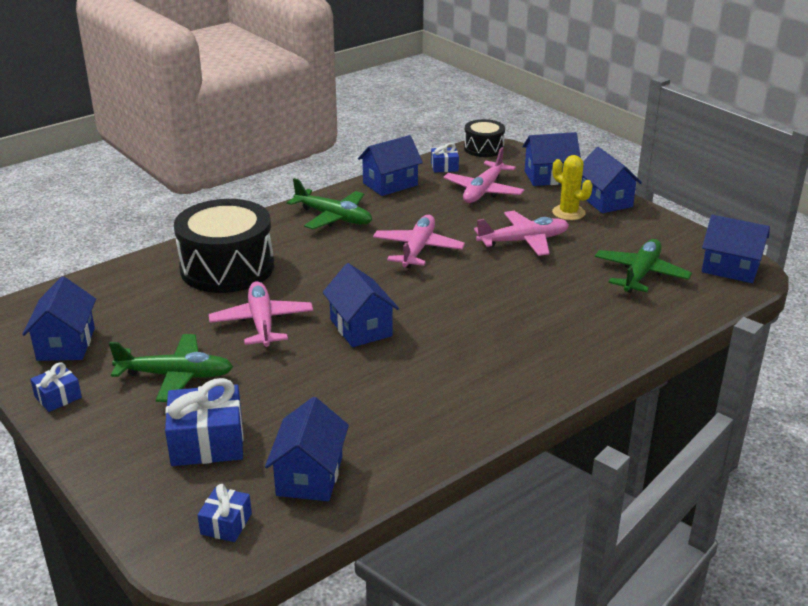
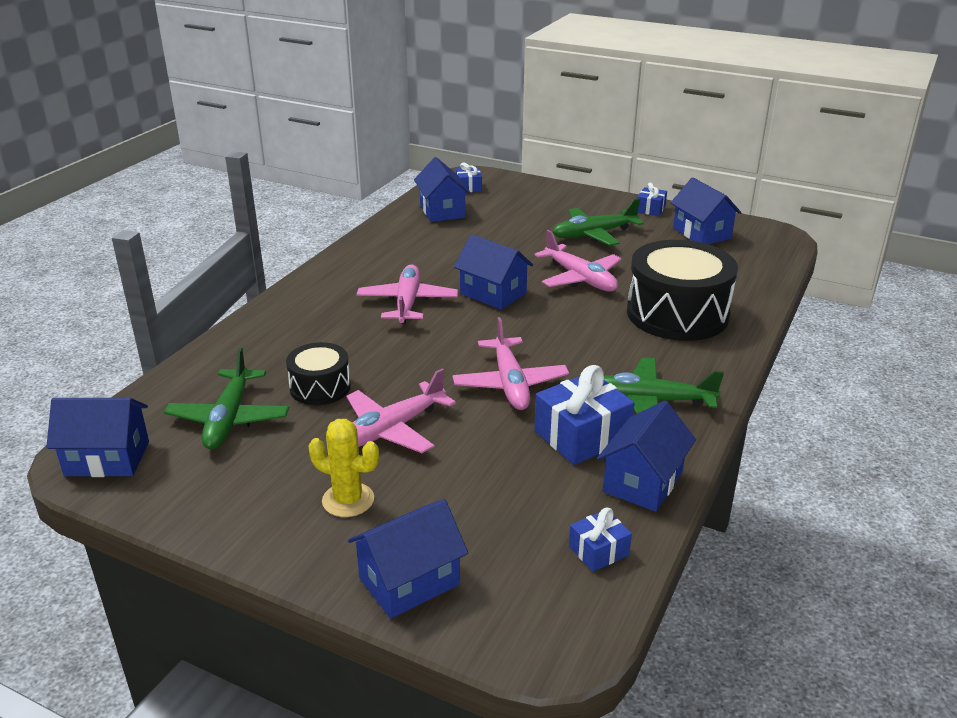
camera: 155 degrees right, 0 degrees up
(207, 442) = (523, 211): blue gift -> blue gift (582, 436)
(483, 148) = (572, 635): black drum -> black drum (320, 387)
(483, 191) = (498, 510): pink plane -> pink plane (407, 303)
(605, 200) = (296, 546): blue house -> none

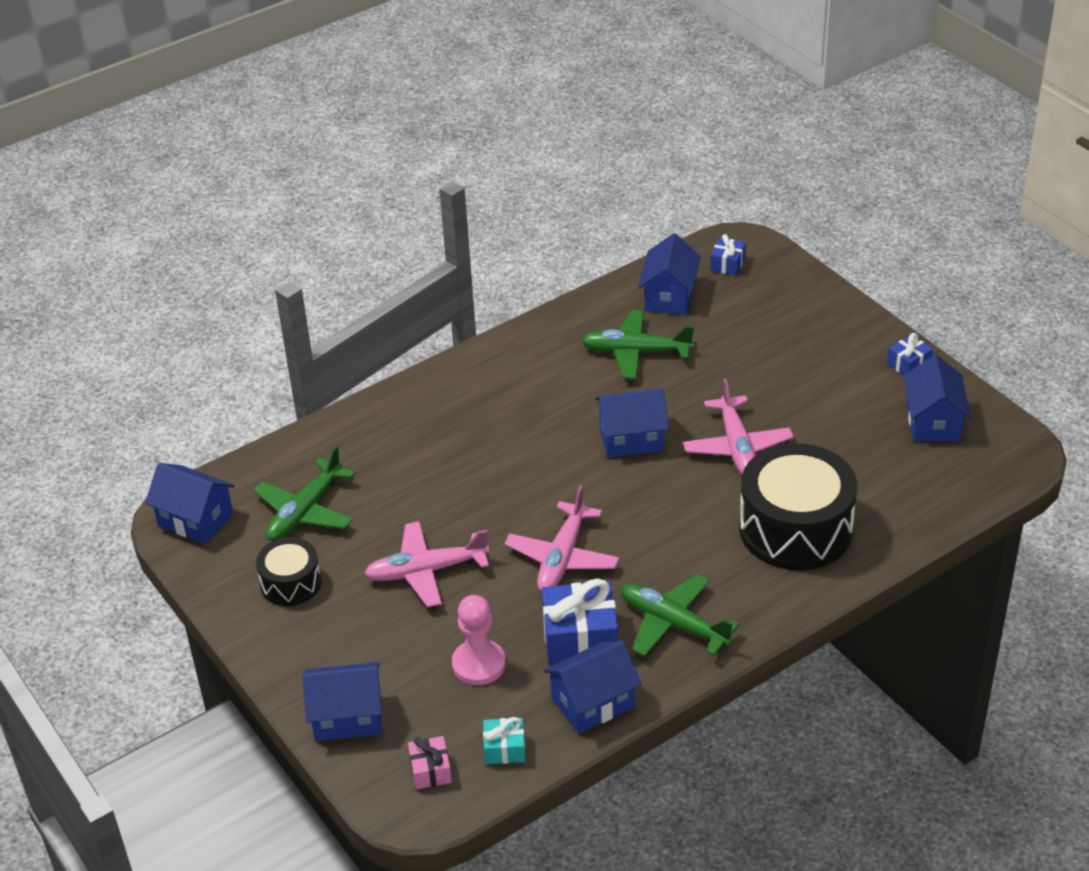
camera: 30 degrees right, 10 degrees up
(320, 387) = (397, 503): black drum -> black drum (291, 583)
(348, 500) = (349, 628): yellow cactus -> none
(407, 303) = (540, 424): pink plane -> none
(493, 294) = (631, 439): blue house -> blue house turned 75 degrees counterclockwise
(507, 487) = (478, 664): none -> pink pawn
(541, 599) = (430, 770): none -> pink gift
(593, 234) = (807, 385): green plane -> green plane (635, 352)
(598, 551) = (504, 749): blue gift -> turquoise gift

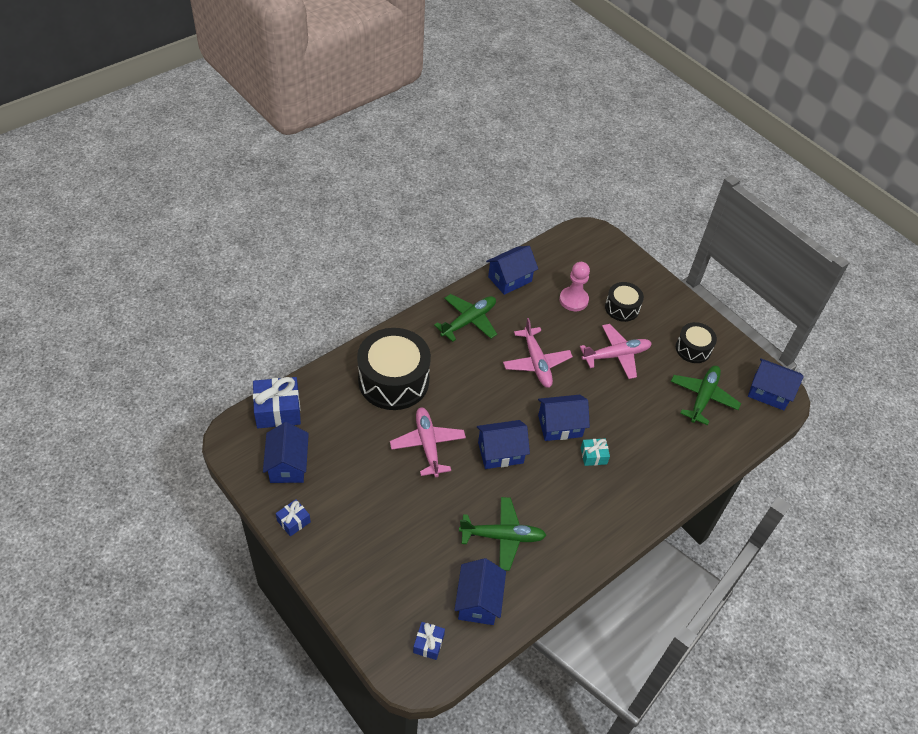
camera: 170 degrees right, 10 degrees up
(347, 717) = (635, 274): blue house -> blue house (560, 426)
(393, 651) = (622, 308): none -> black drum
(430, 770) = (586, 248): pink gift -> none
(504, 749) = (552, 258): turquoise gift -> turquoise gift (593, 456)
(562, 558) = (536, 363): pink plane -> pink plane turned 150 degrees clockwise
(580, 637) = (520, 314): blue gift -> blue gift (278, 410)
(673, 623) = (469, 321): green plane -> green plane turned 75 degrees counterclockwise

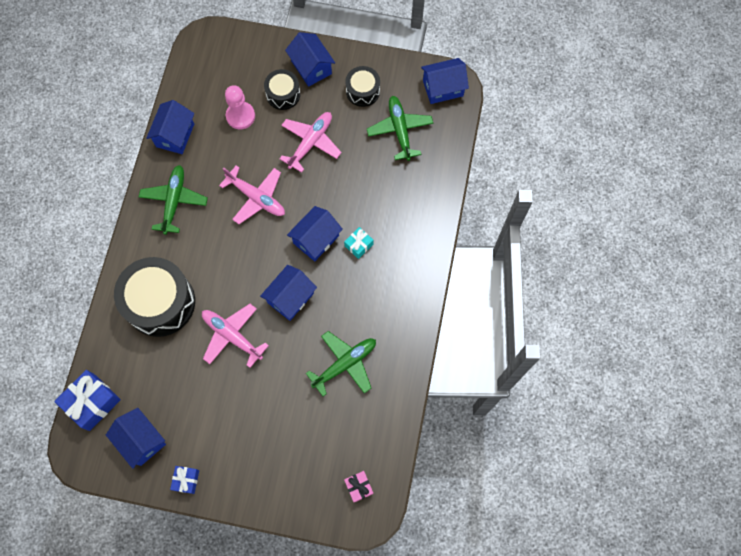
camera: 35 degrees left, 20 degrees up
(428, 644) = (358, 487): blue gift -> pink gift
(478, 601) = (367, 427): blue house -> blue house (311, 67)

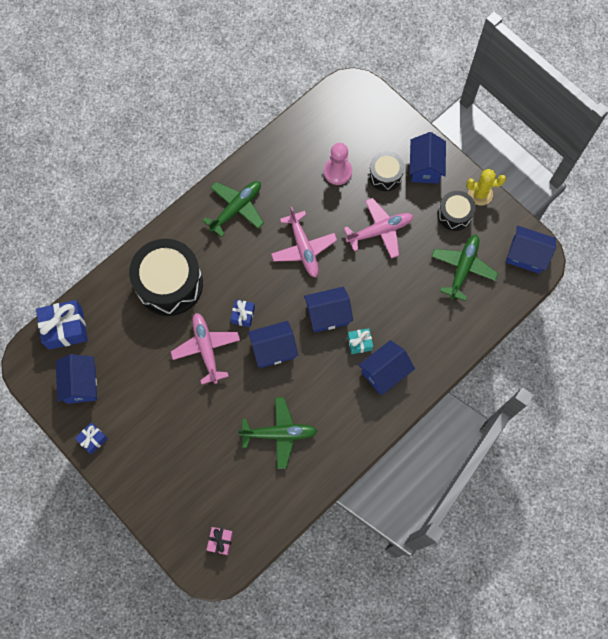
camera: 35 degrees right, 0 degrees up
(175, 135) = (274, 155): blue house -> blue house (384, 372)
(244, 287) = (243, 315): none -> blue gift
(372, 62) = (480, 194): none -> yellow cactus

